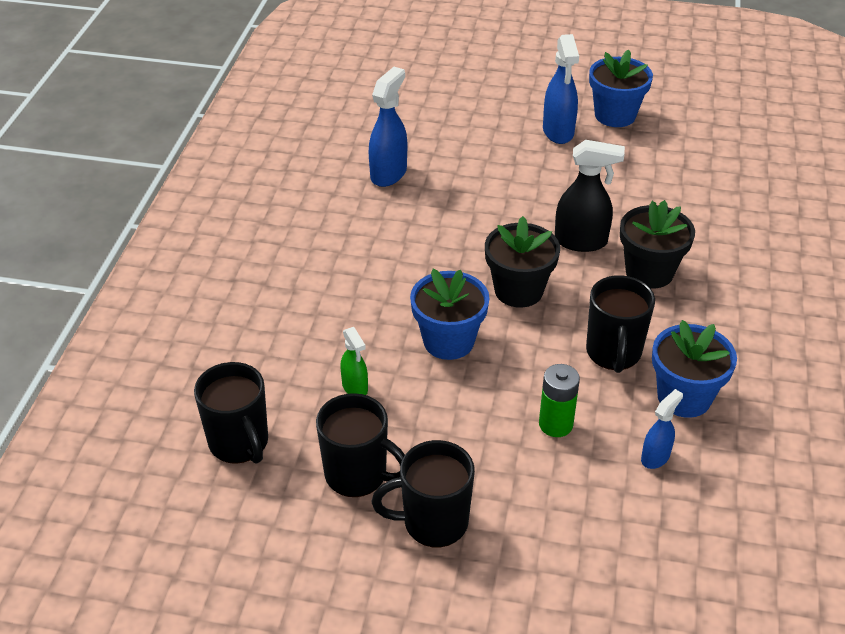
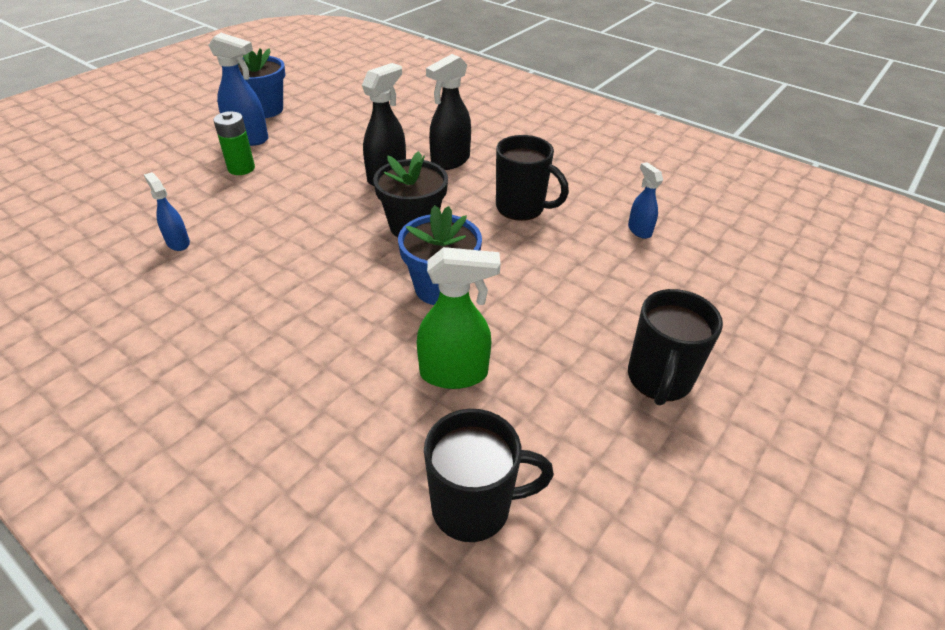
camera: 65 degrees left, 0 degrees up
(355, 387) = (454, 373): green spray bottle -> green spray bottle, size x1.70
(357, 475) = (575, 414): black mug -> none
(389, 173) = (178, 242): blue spray bottle -> blue spray bottle, size x0.59
(555, 424) = (579, 264): green battery -> green battery (241, 168)
(649, 272) = (450, 161): black flower pot -> black spray bottle
(684, 397) = (587, 196): blue flower pot -> none

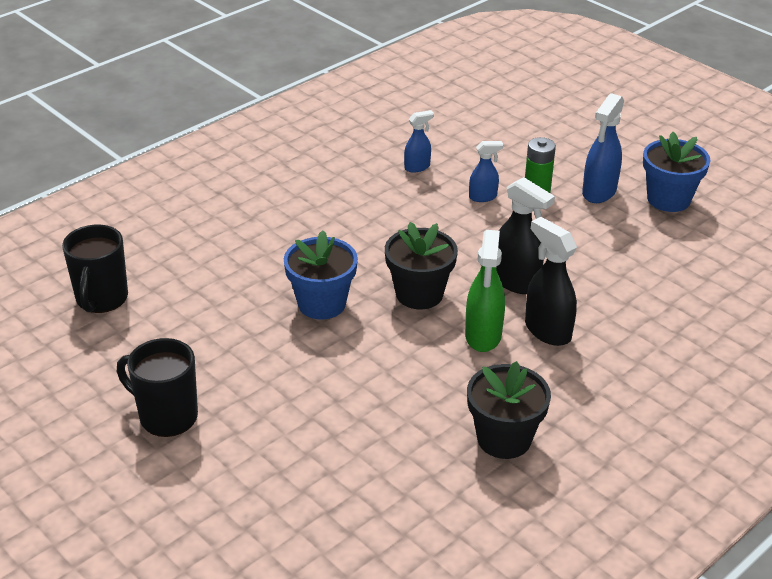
camera: 100 degrees right, 5 degrees down
(454, 373) = (218, 302): green spray bottle -> green spray bottle (483, 336)
(521, 208) = (441, 374): black mug -> none
(582, 177) = (504, 439): none -> black flower pot
(639, 230) = (383, 463): blue spray bottle -> blue spray bottle (483, 197)

